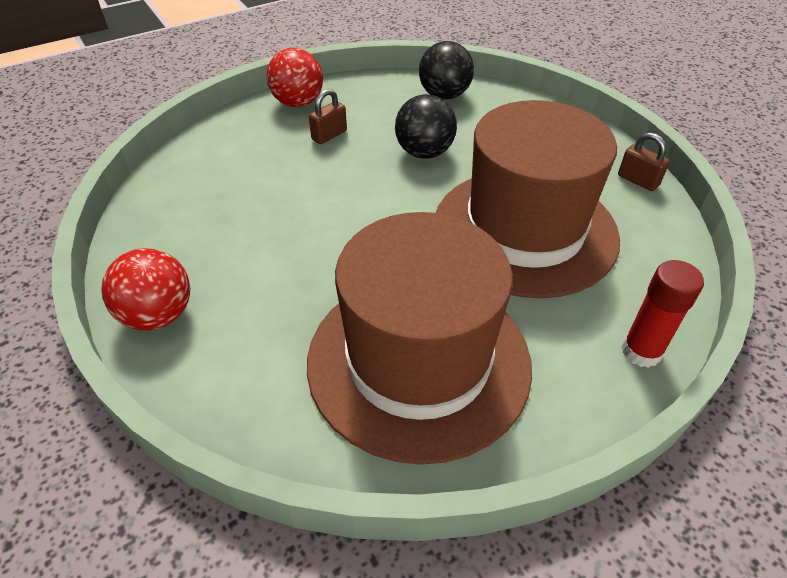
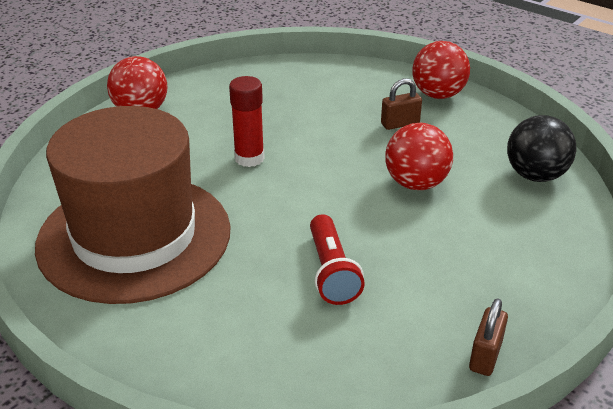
camera: 70 degrees right, 10 degrees down
(329, 135) = (400, 124): brown padlock -> brown padlock turned 45 degrees counterclockwise
(424, 152) = (416, 183): black ball -> red ball
(524, 230) = (332, 272): brown hat -> red flashlight
(641, 351) = (189, 377): red glue stick -> red glue stick (249, 158)

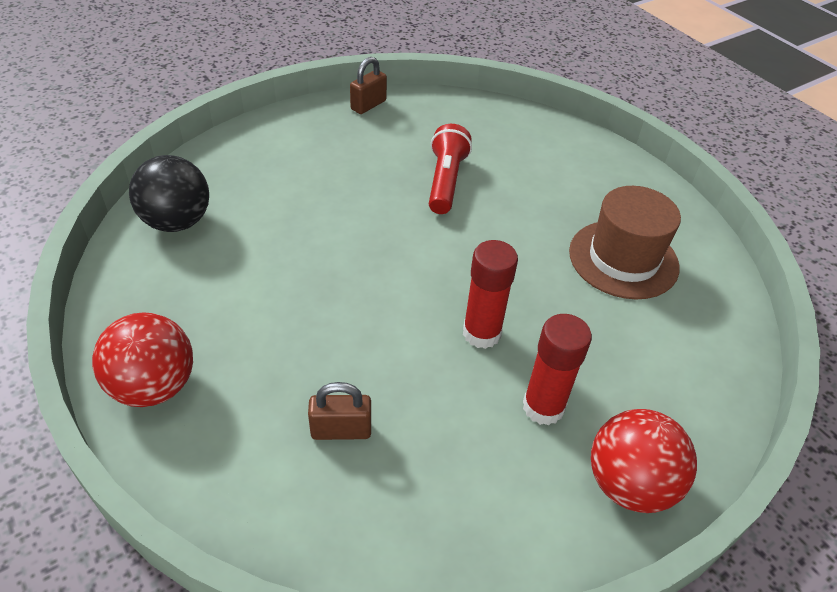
camera: 165 degrees left, 10 degrees up
(134, 236) = (623, 259): brown hat -> brown hat, size x0.55
(197, 131) = (543, 407): none -> red glue stick
(400, 124) = (257, 340): brown padlock -> brown padlock (341, 430)
(416, 183) = (309, 245): red ball -> none

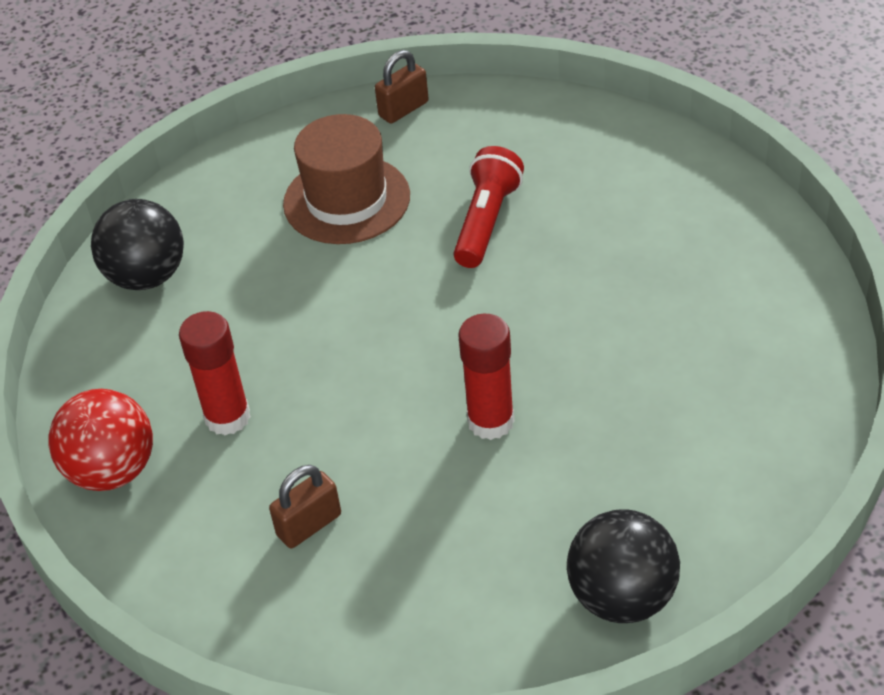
camera: 15 degrees right, 0 degrees up
(341, 430) = (309, 525): brown padlock -> brown padlock turned 45 degrees counterclockwise
(543, 407) = (544, 509): red glue stick -> red glue stick (227, 417)
(623, 259) = (696, 330): brown hat -> brown hat (346, 200)
(629, 484) = (622, 597): red ball -> black ball

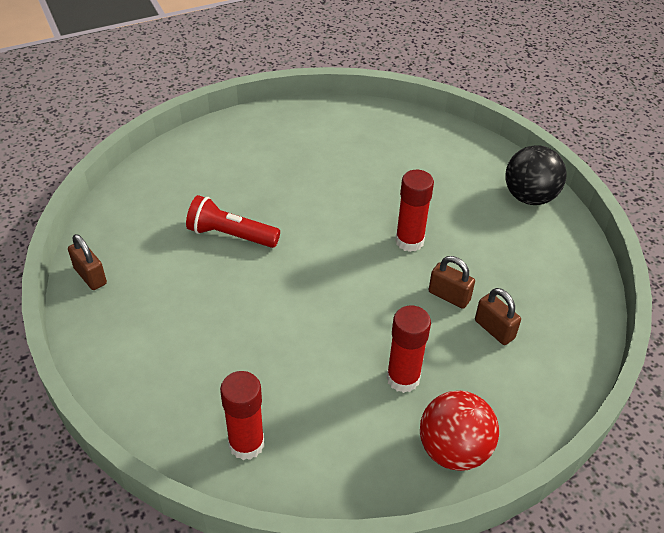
camera: 95 degrees left, 0 degrees up
(147, 276) = (246, 444): black ball -> red glue stick
(346, 200) = (187, 311): brown hat -> none
(375, 470) = (449, 296): none -> brown padlock

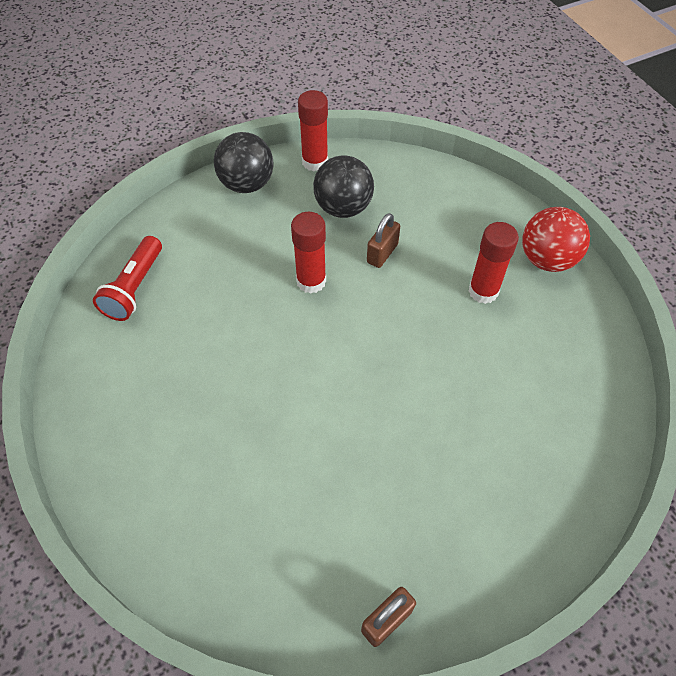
camera: 90 degrees left, 10 degrees up
(230, 235) = (307, 455): red flashlight -> red flashlight (135, 288)
(246, 444) = (581, 413): red glue stick -> red glue stick (315, 162)
(494, 329) = (418, 224): brown padlock -> none
(509, 268) = (343, 208): none -> black ball

